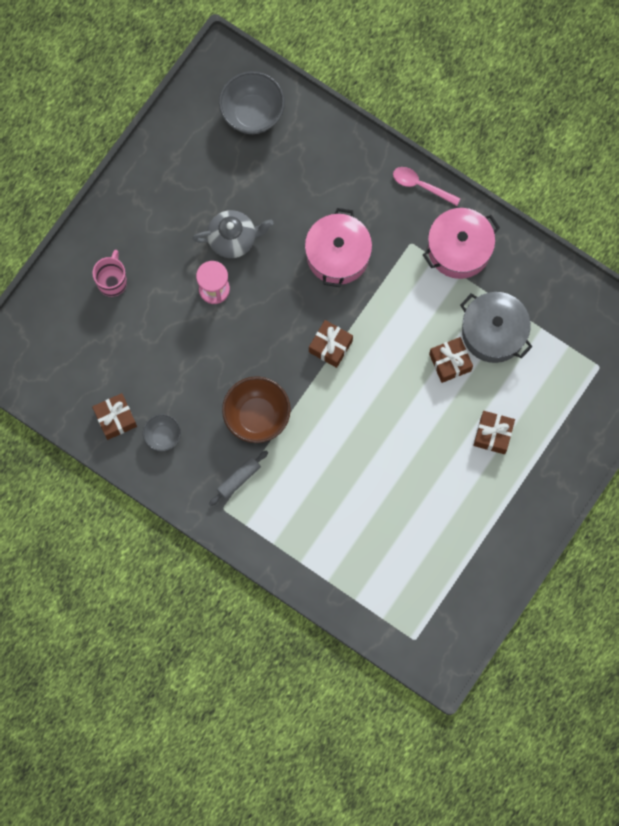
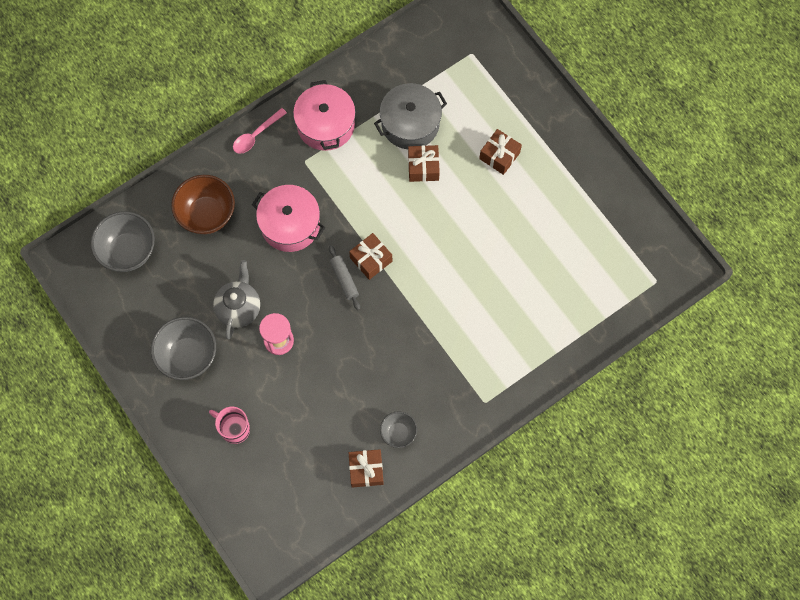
camera: 70 degrees left, 5 degrees down
(168, 211) = (188, 356): none -> grey bowl
(239, 479) = (462, 379): grey rolling pin -> grey rolling pin (344, 279)
(257, 416) = (411, 344): brown bowl -> brown bowl (207, 214)

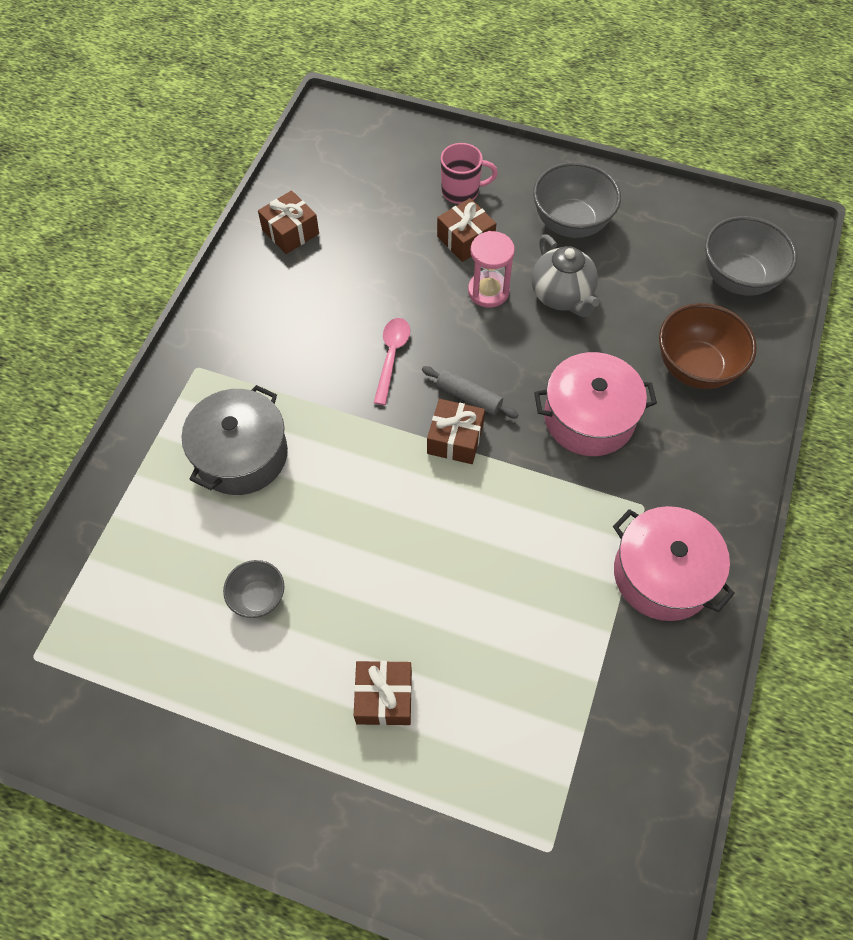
camera: 145 degrees right, 10 degrees down
(256, 135) = (735, 499): pink spoon -> pink spoon (392, 357)
(398, 433) = (279, 282): grey bowl -> grey bowl (258, 598)
(410, 123) = (550, 657): grey pot -> grey pot (241, 455)
(423, 167) = (481, 604): brown gift -> brown gift (465, 239)

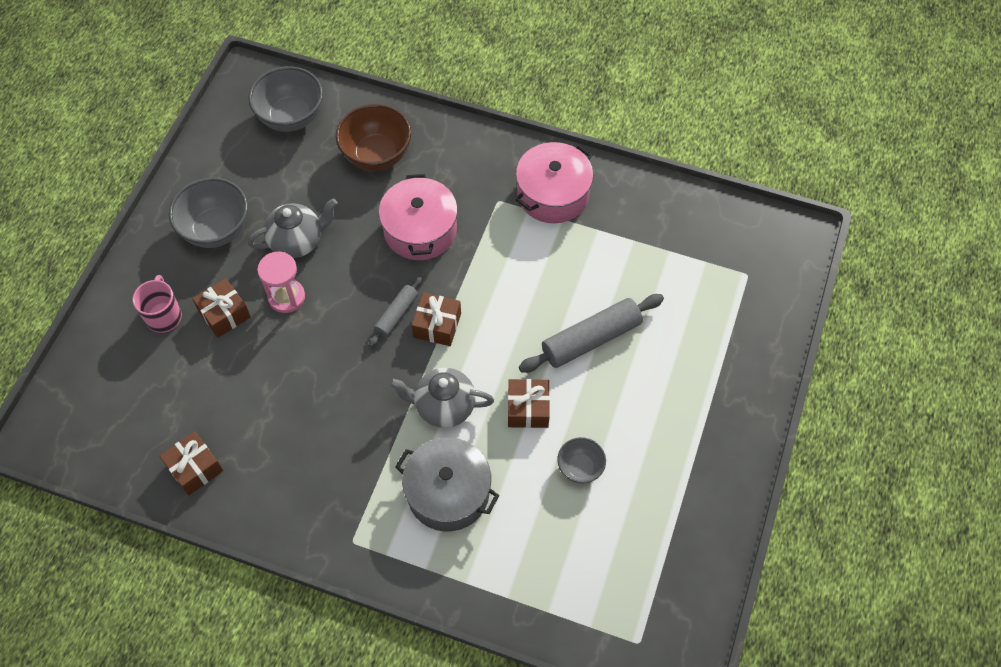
camera: 90 degrees left, 0 degrees up
(347, 448) = (443, 407): none -> grey teapot
(384, 697) = (654, 374): brown gift -> brown gift (528, 409)
(392, 357) = (352, 374): pink spoon -> none
(437, 617) = (591, 339): none -> grey rolling pin

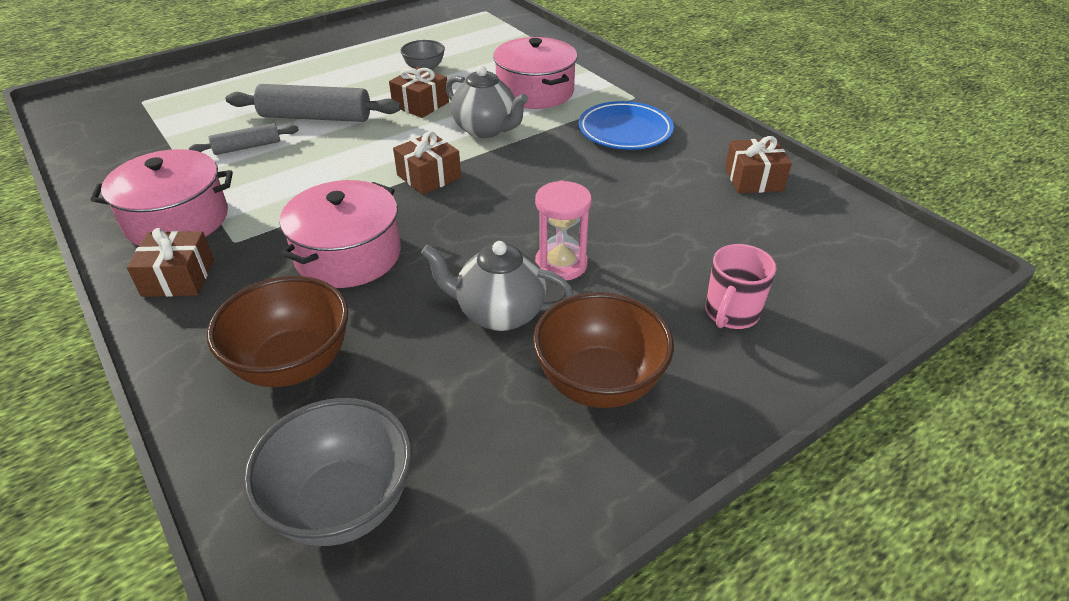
camera: 145 degrees left, 20 degrees down
(216, 230) = (599, 383): grey bowl -> brown bowl
(224, 314) = (649, 281): brown gift -> brown gift (178, 278)
(329, 476) = (625, 131): none -> blue plate
(397, 314) = (457, 199): grey rolling pin -> grey rolling pin (247, 147)
(448, 492) = (535, 91): grey pot -> pink pot

